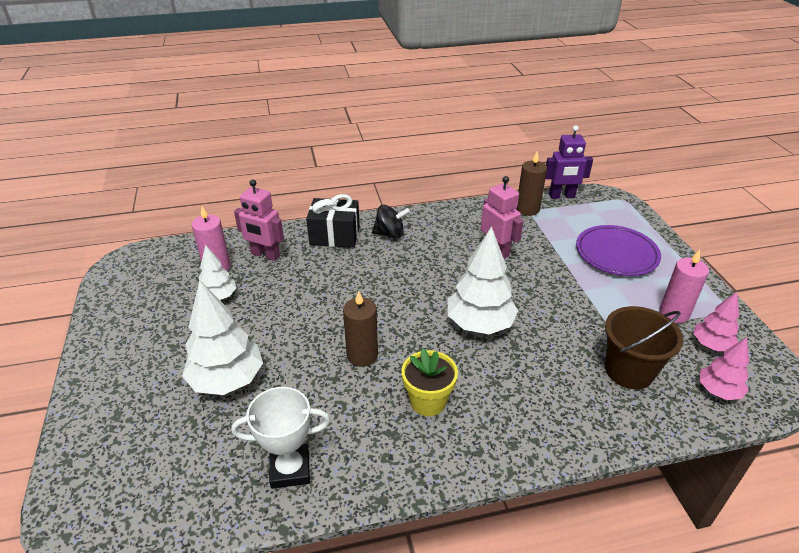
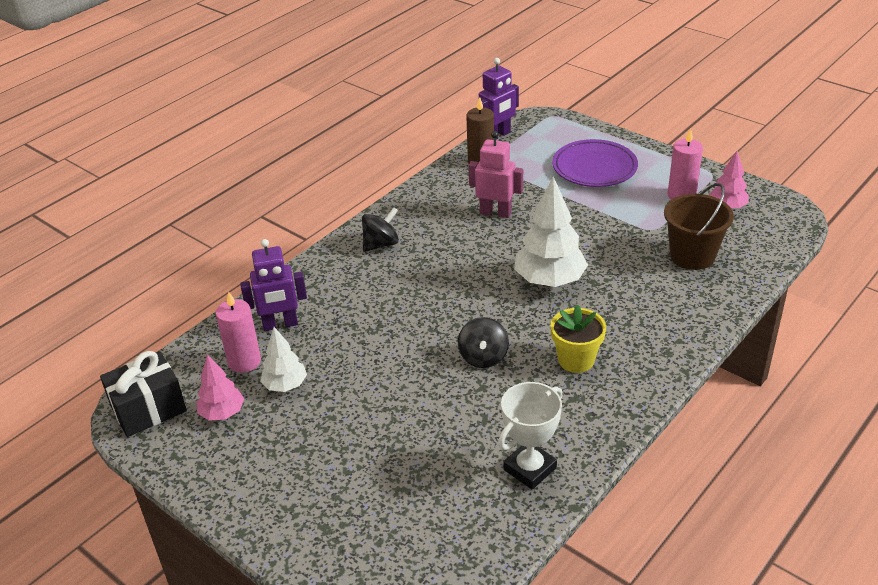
camera: 35 degrees left, 0 degrees up
(227, 380) = (391, 443): white tree -> none
(265, 255) = (280, 324): pink robot -> purple robot
(335, 236) = (328, 272): black gift -> black gift (148, 409)
(362, 355) = (483, 357): brown candle -> black spinning top
(718, 391) = (760, 238): pink tree -> pink tree (222, 413)

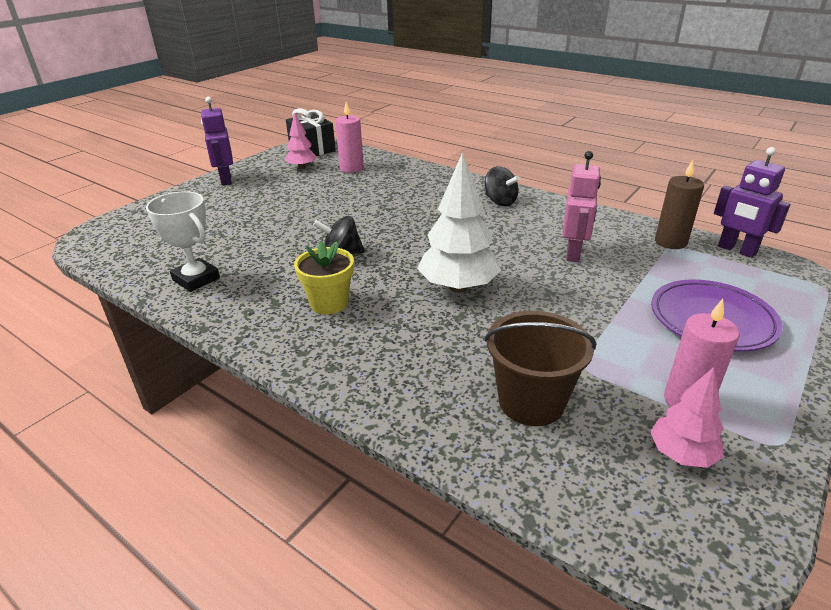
camera: 85 degrees right, 5 degrees down
(280, 324) = (390, 175): purple robot -> purple robot (225, 180)
(285, 385) = (324, 182): white tree -> none

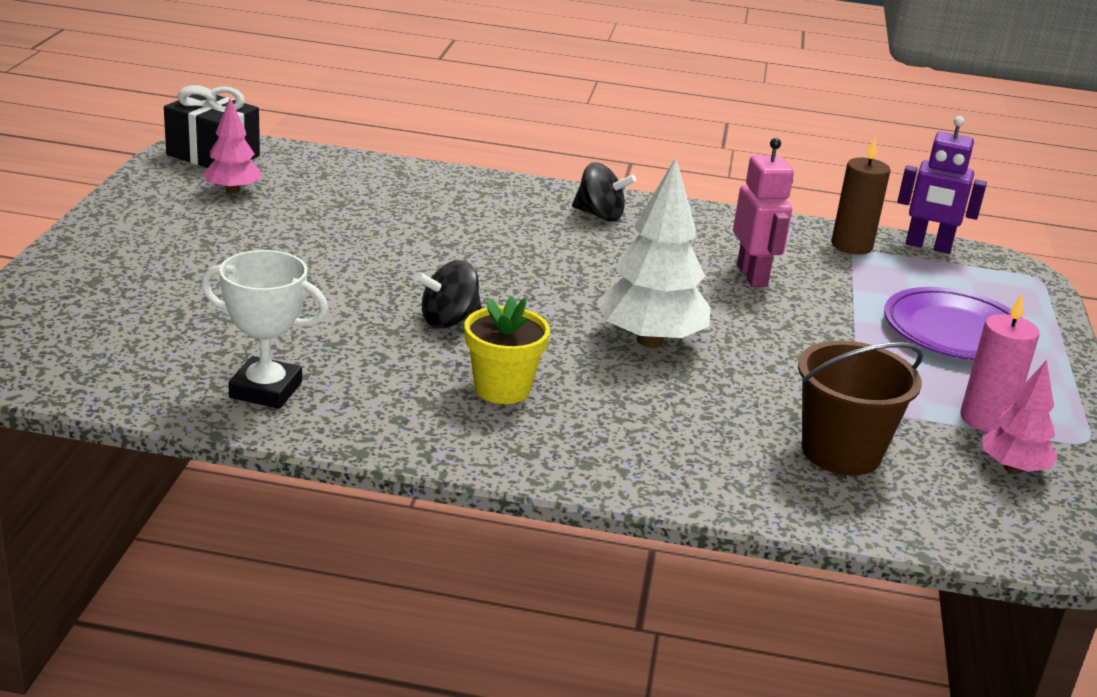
camera: 30 degrees left, 5 degrees down
(225, 180) = (117, 227): purple robot -> none
(351, 168) = (321, 184): pink candle -> none

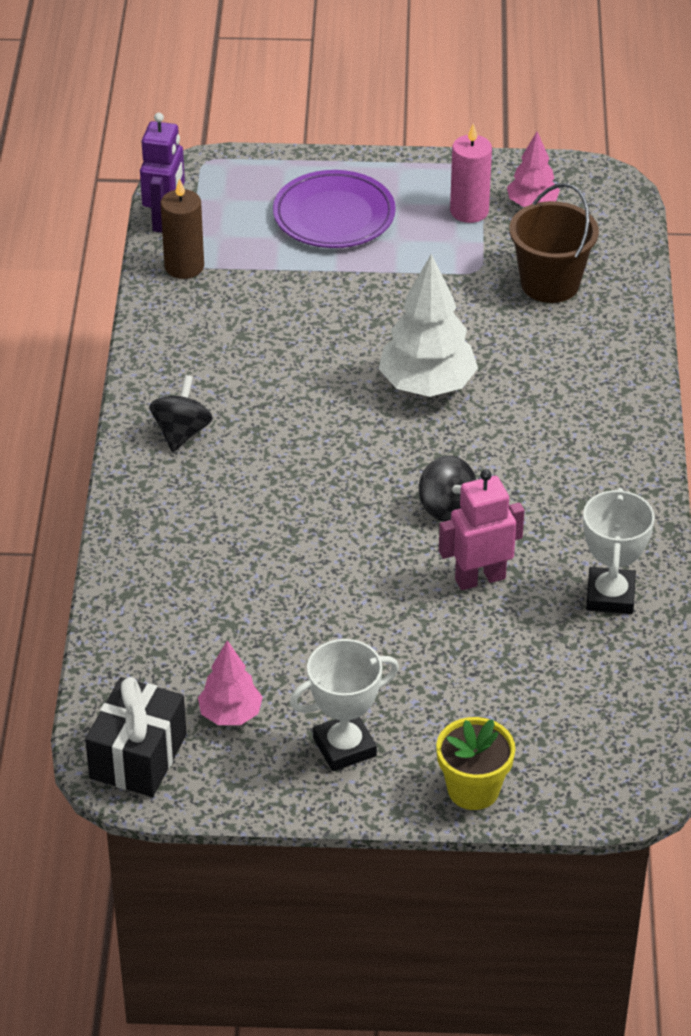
camera: 95 degrees left, 15 degrees up
(159, 228) = (344, 747): none -> white trophy
(502, 389) = (544, 462): yellow flower pot -> yellow flower pot (473, 789)
(752, 276) = (276, 328): pink robot -> pink robot (480, 578)

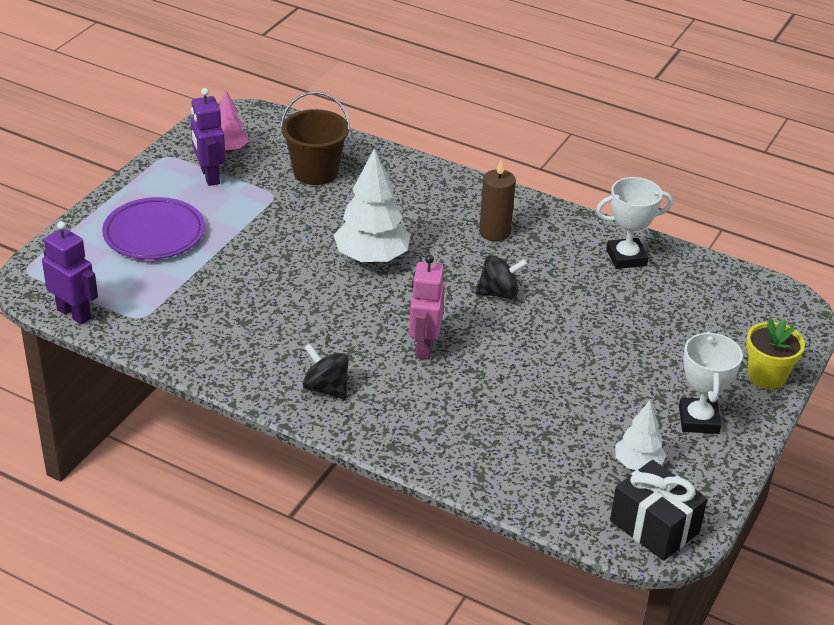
camera: 65 degrees left, 5 degrees down
(184, 266) = (139, 323): brown candle -> brown candle (494, 232)
(230, 714) = (638, 464): pink tree -> white tree
(469, 211) = (209, 176): pink candle -> purple robot
(480, 578) = (576, 303): pink robot -> pink robot (424, 347)
(610, 596) = (626, 257): white trophy -> white trophy turned 45 degrees counterclockwise

